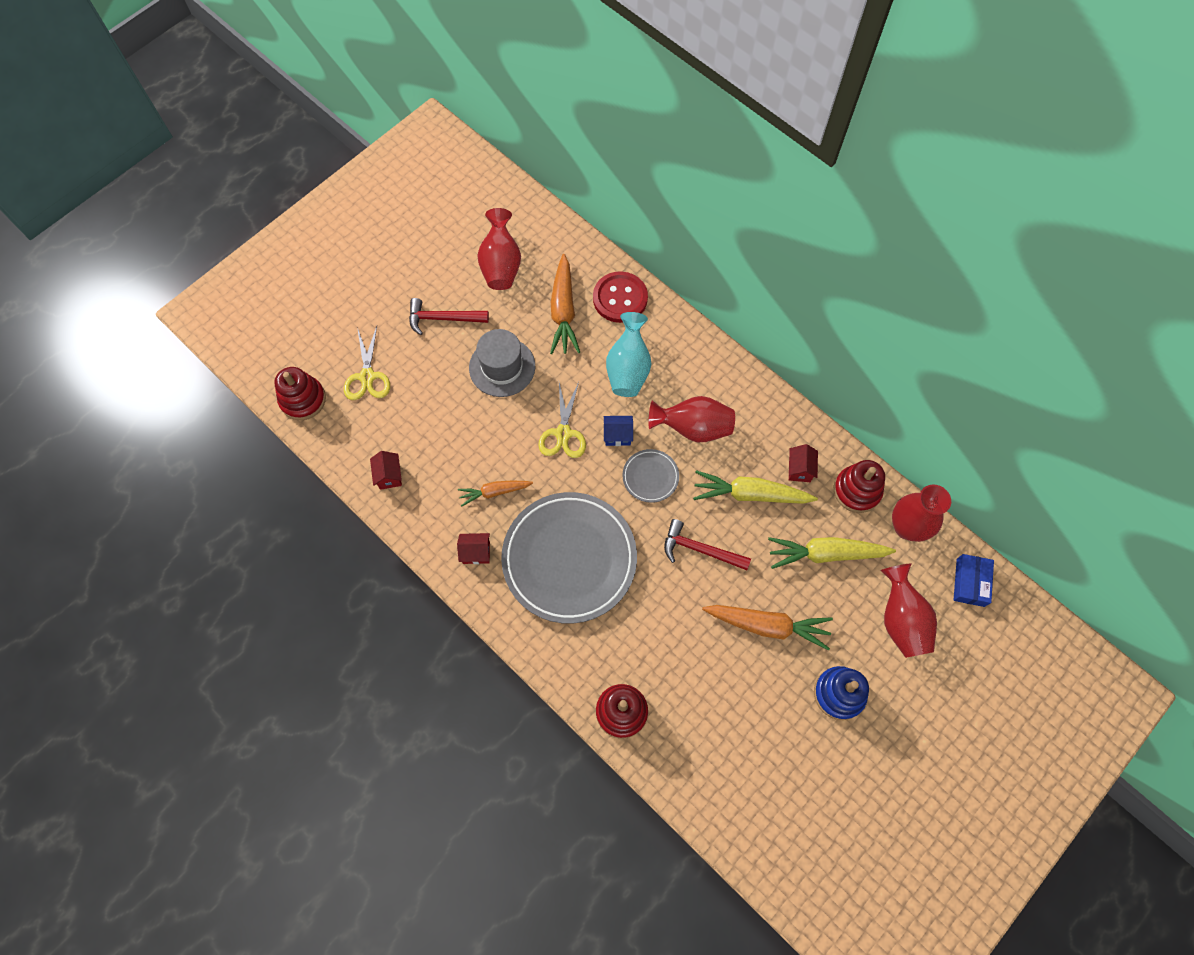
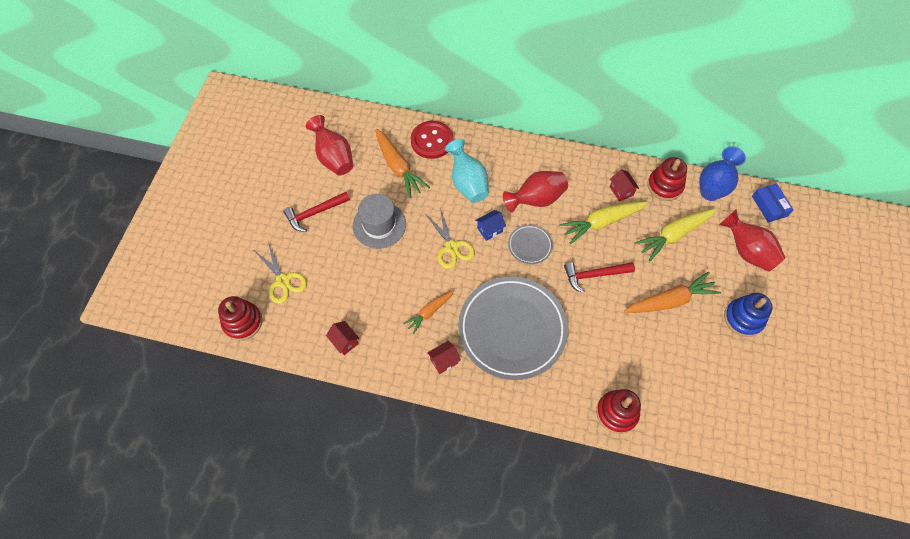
camera: 30 degrees left, 5 degrees down
(907, 527) = (710, 192): red vase -> blue vase

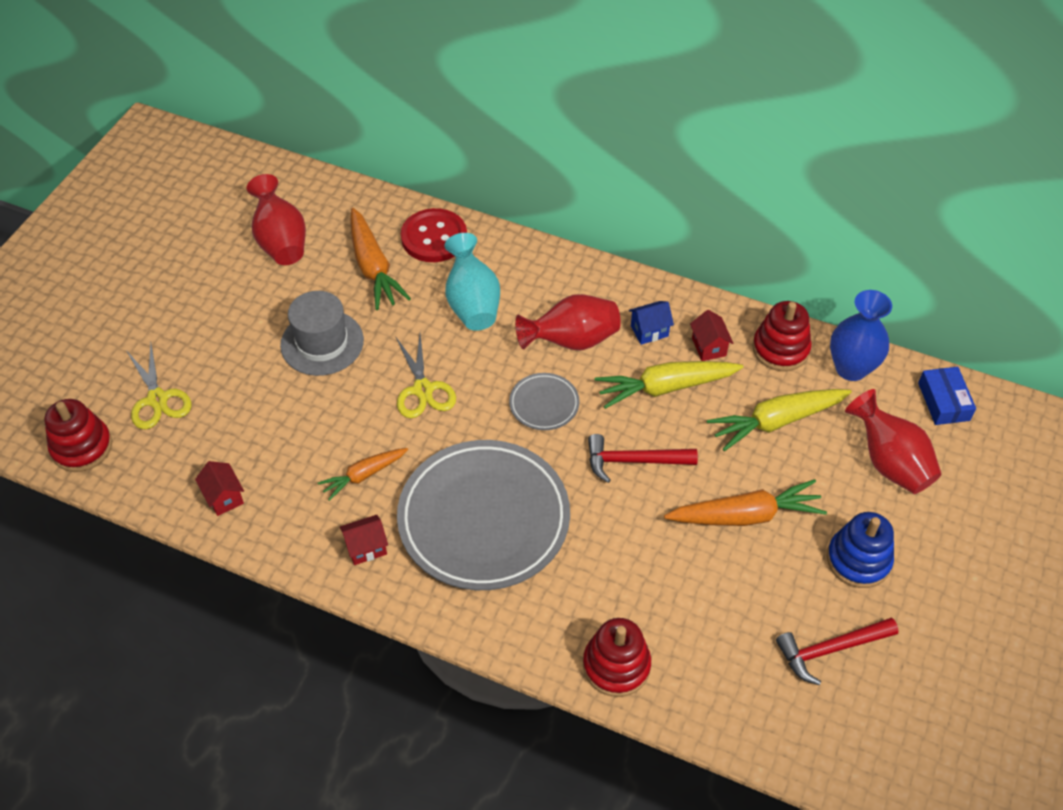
camera: 10 degrees right, 10 degrees down
(315, 213) = (231, 313): red hammer -> red hammer (830, 650)
(490, 230) = (488, 373): blue house -> blue house (649, 331)

